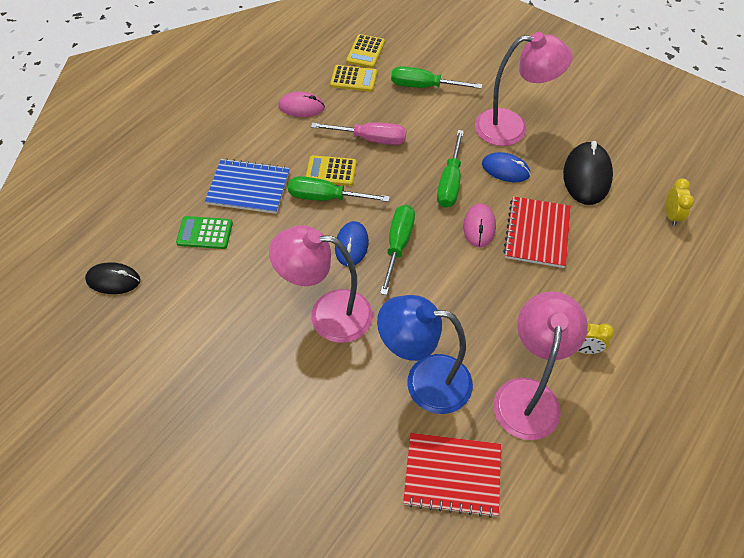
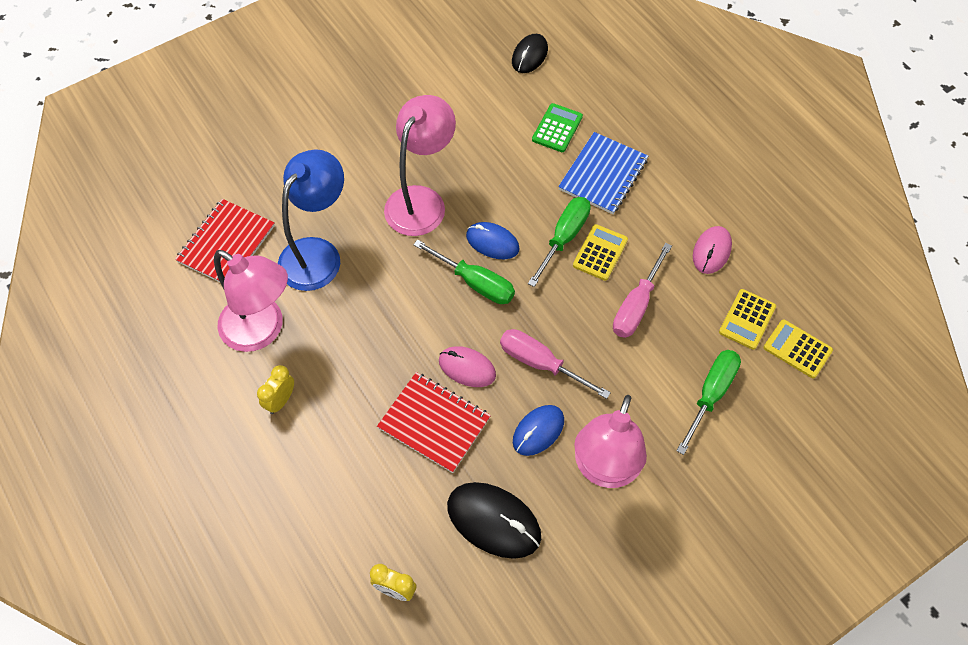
camera: 110 degrees right, 5 degrees up
(450, 182) = (541, 363): green screwdriver -> pink screwdriver

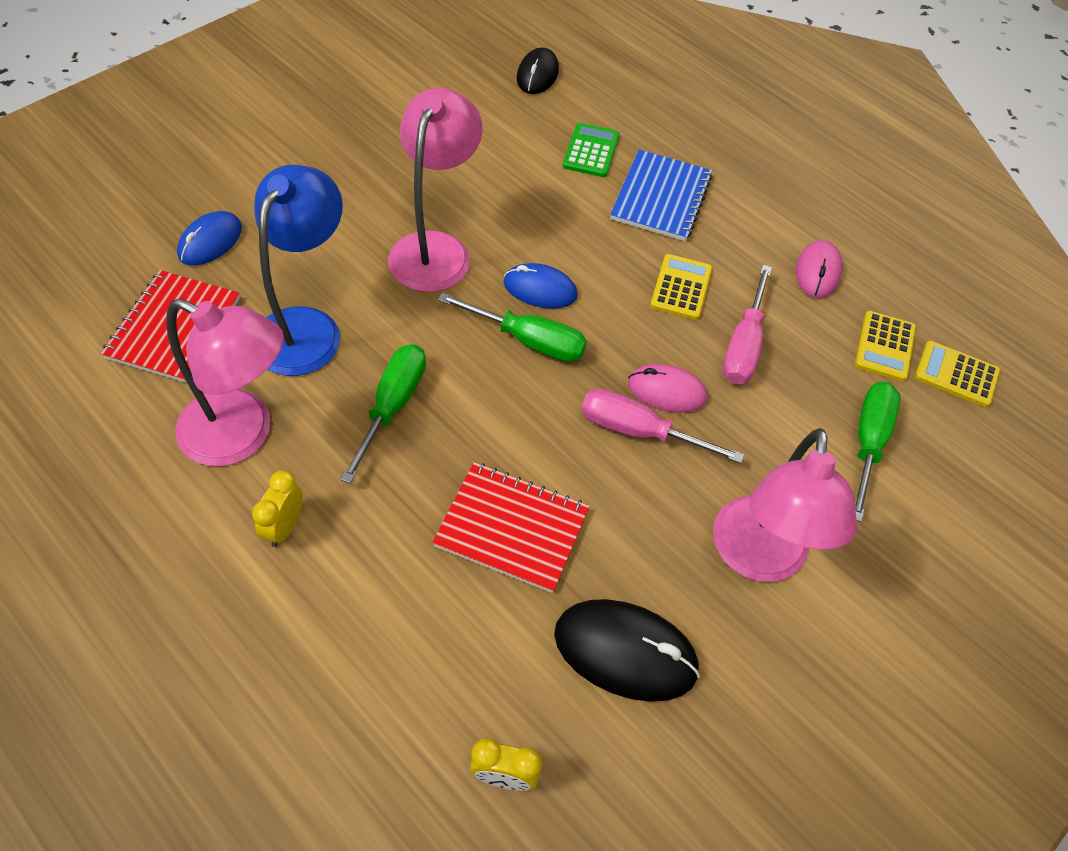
camera: 15 degrees left, 5 degrees down
(467, 368) = (541, 449): pink mouse -> pink mouse (667, 391)
(538, 431) = (657, 519): blue mouse -> blue mouse (210, 241)
(564, 238) = (631, 275): green screwdriver -> green screwdriver (392, 406)

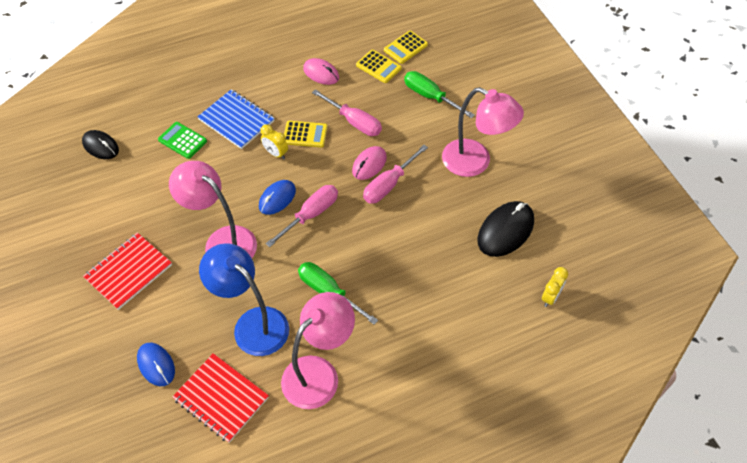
camera: 65 degrees left, 0 degrees up
(284, 527) = (388, 363): yellow clock -> yellow clock (276, 153)
(511, 528) = (425, 257): red notebook -> red notebook (128, 272)
(528, 340) = (310, 215): green screwdriver -> pink screwdriver
(681, 287) = (305, 134): yellow calculator -> yellow calculator turned 150 degrees clockwise

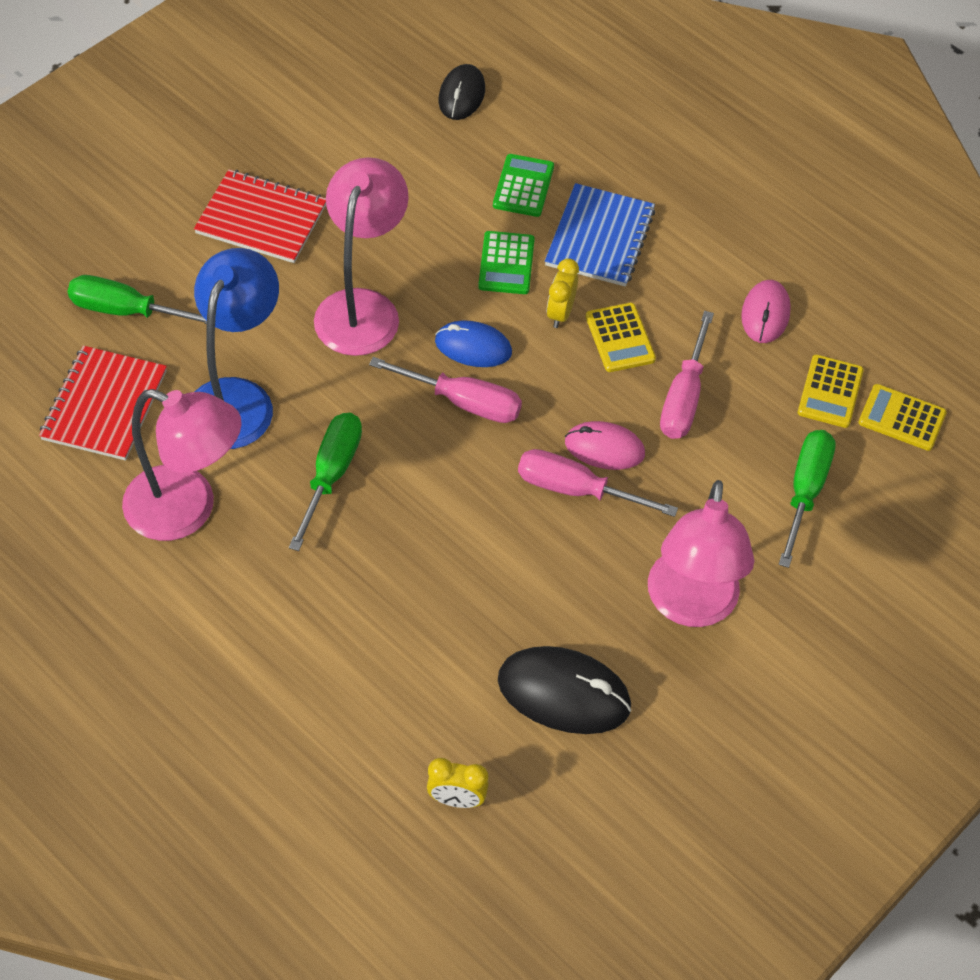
camera: 65 degrees right, 0 degrees up
(156, 365) = (127, 311): blue mouse -> green screwdriver
(230, 165) = (506, 263): none -> green calculator

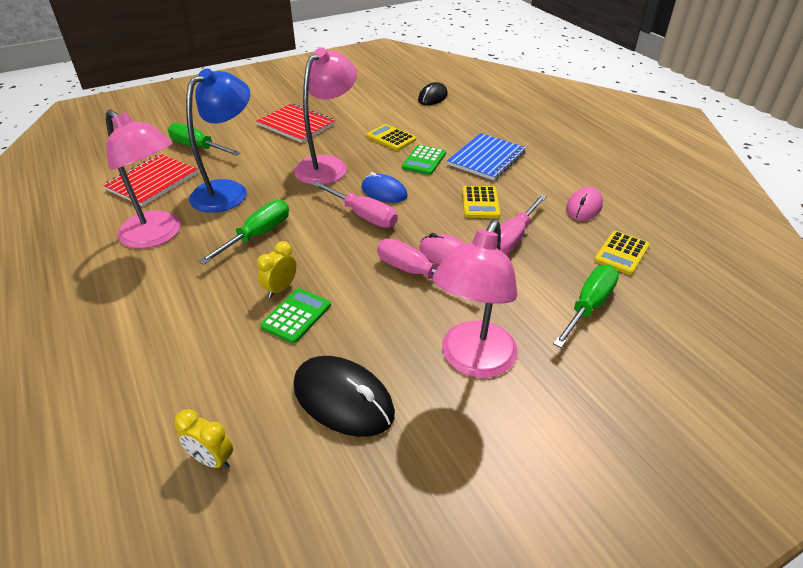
camera: 20 degrees right, 15 degrees down
(523, 186) = (450, 133): green calculator -> green calculator (296, 316)
(560, 313) = (447, 186): yellow clock -> yellow clock (280, 288)
(902, 418) = (675, 277): yellow calculator -> yellow calculator (391, 138)

